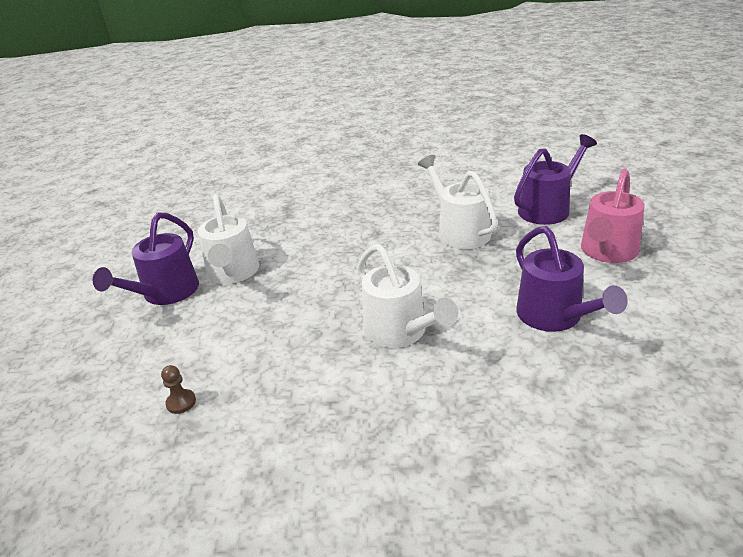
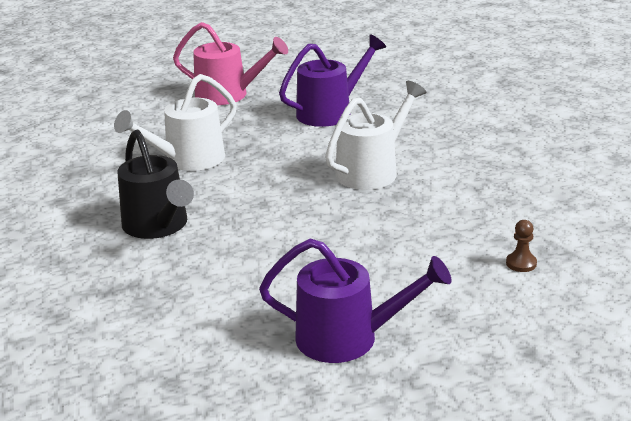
camera: 105 degrees left, 5 degrees down
(233, 273) = (291, 293): white watering can -> none
(355, 221) = (158, 226): none -> black watering can
(548, 208) = (142, 120): purple watering can -> none

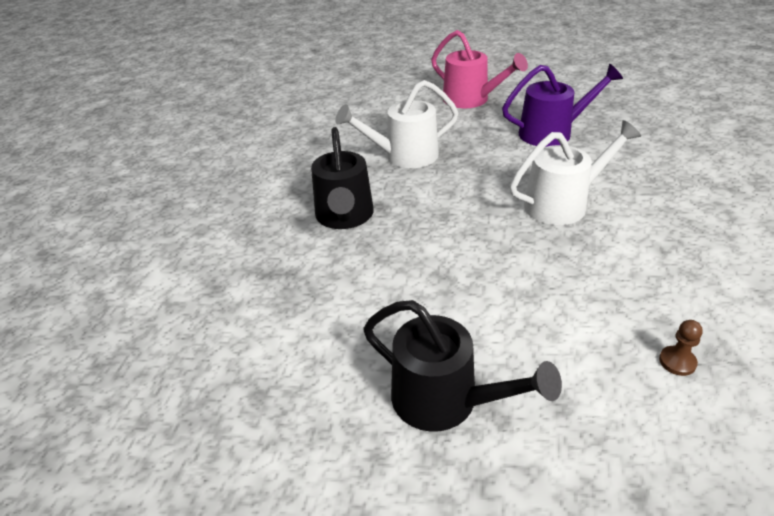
camera: 25 degrees right, 10 degrees up
(349, 338) = (446, 401): purple watering can -> black watering can

